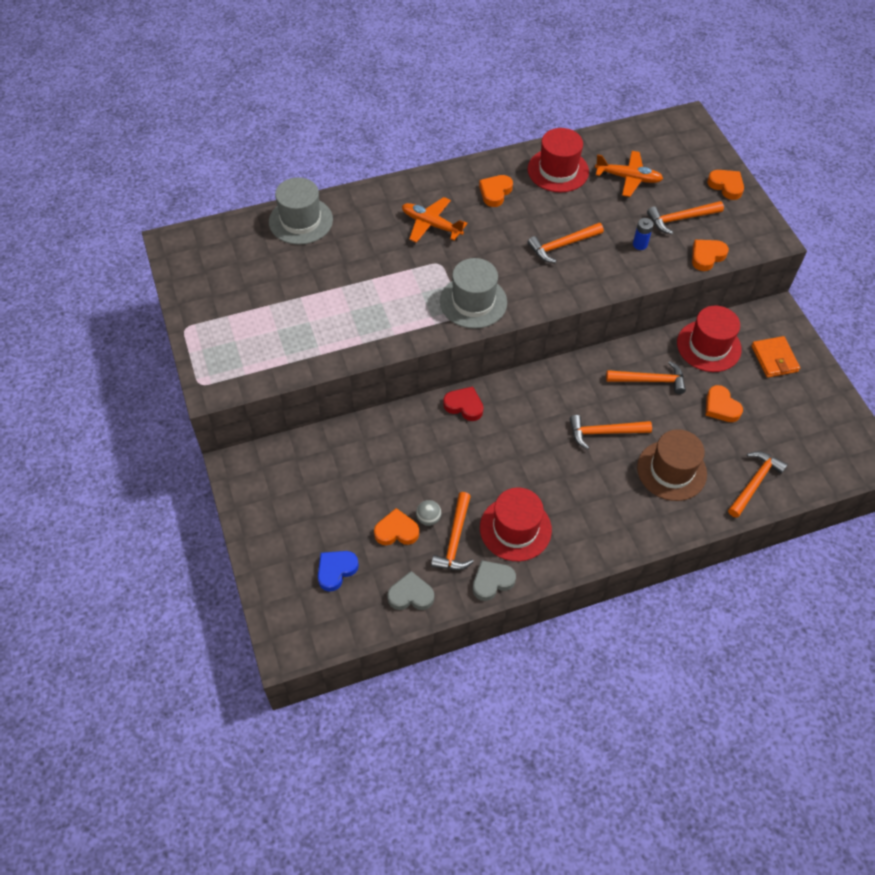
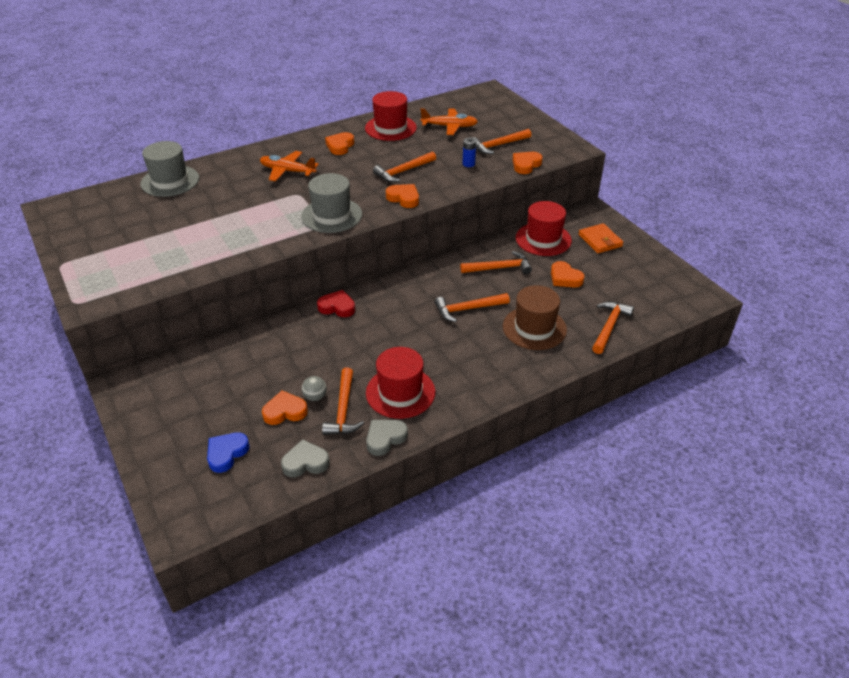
camera: 10 degrees left, 15 degrees down
(726, 186) = (529, 123): orange heart -> orange heart (404, 198)

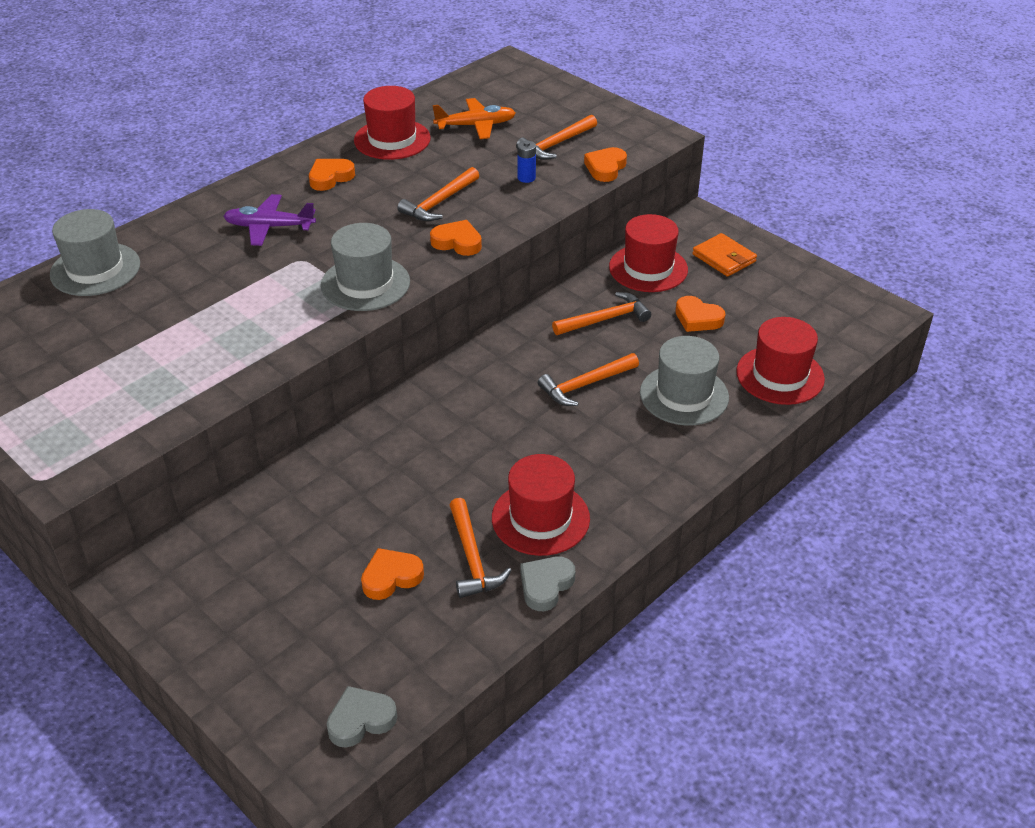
camera: 15 degrees left, 0 degrees up
(227, 453) = (334, 653): blue heart -> none
(287, 171) = (269, 227): orange plane -> purple plane
(305, 462) = (450, 641): grey heart -> grey heart (361, 720)
(315, 397) = (425, 548): grey ball -> none
(337, 307) = (402, 415): red heart -> none
(340, 146) = (330, 177): orange heart -> orange heart turned 45 degrees clockwise
(534, 328) = (684, 395): brown hat -> grey hat
(609, 326) = (780, 375): orange hammer -> red hat

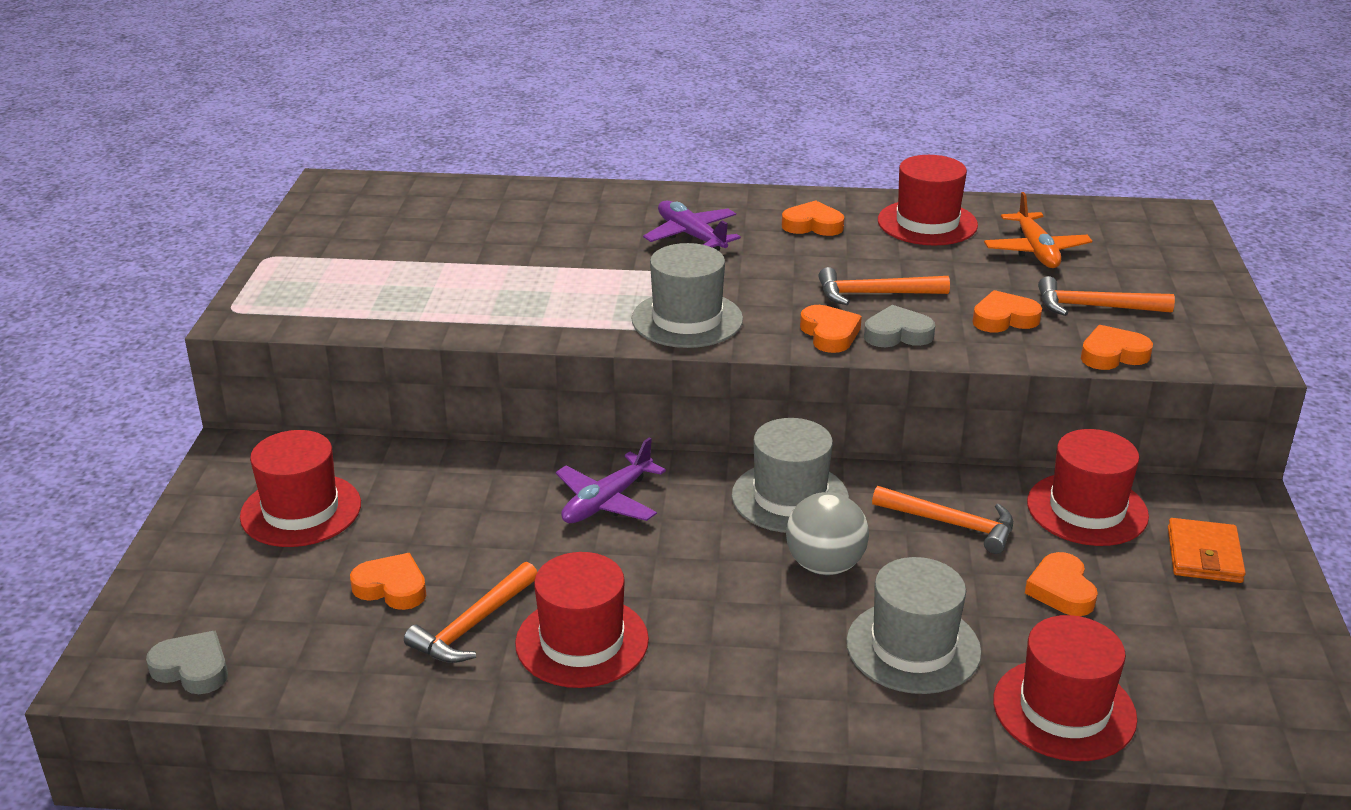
camera: 50 degrees right, 10 degrees down
(95, 269) = (513, 197): grey hat -> grey hat (790, 497)
(249, 582) = (301, 510): none -> red hat
(423, 435) = (606, 502): none -> purple plane
(476, 125) = (1036, 251): orange plane -> orange plane turned 45 degrees clockwise
(526, 178) = (1004, 319): blue battery -> orange heart
(546, 585) = (488, 697): grey heart -> grey heart (897, 334)
(585, 385) = (825, 565): orange hammer -> grey ball

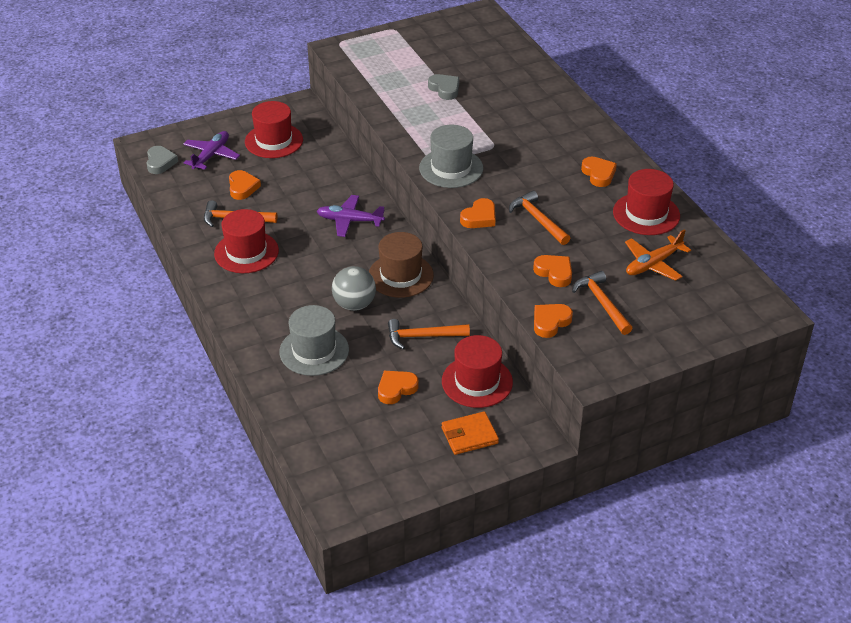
camera: 60 degrees right, 10 degrees up
(691, 235) = (542, 138): purple plane -> purple plane (211, 155)
(790, 497) = (400, 275): grey hat -> brown hat
(897, 334) = (501, 240): grey heart -> grey heart (445, 89)
(951, 524) = (422, 336): orange hammer -> orange hammer turned 90 degrees clockwise
(1064, 709) = (303, 411): red hat -> none
(1112, 354) = (550, 322): orange heart -> orange heart turned 90 degrees counterclockwise

